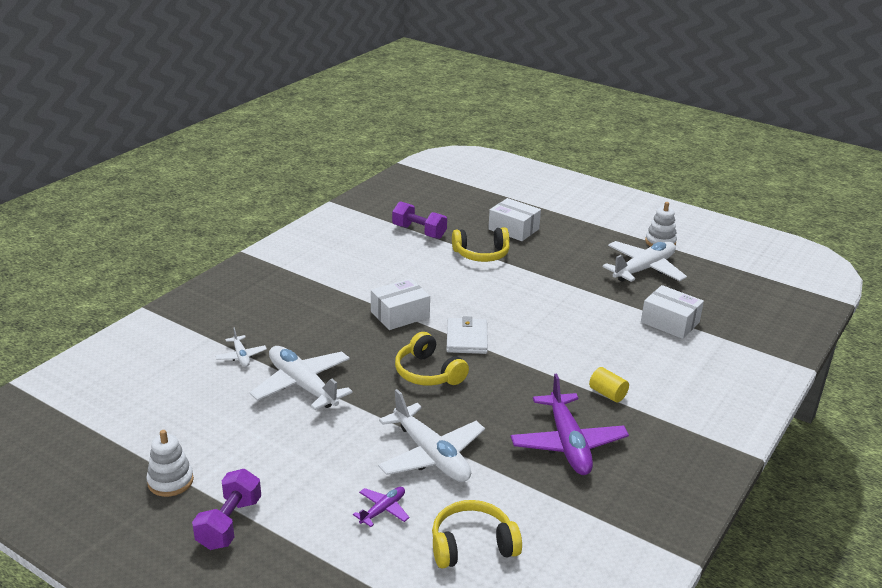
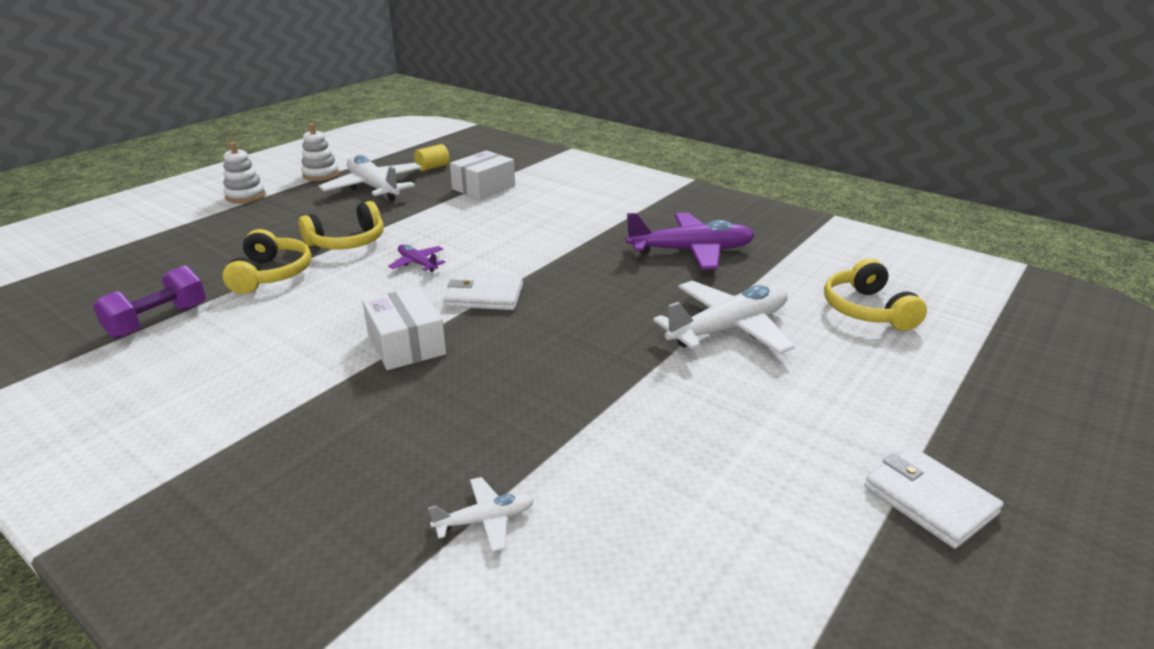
camera: 85 degrees left, 0 degrees up
(170, 481) = (866, 587): white stacking toy -> white stacking toy (245, 196)
(229, 523) = (929, 500): purple dumbbell -> white wallet
(302, 385) = (583, 438): white plane -> none
(383, 510) = (839, 364): purple plane -> purple plane (417, 263)
(428, 373) = (559, 325): yellow headphones -> yellow headphones (347, 242)
(513, 229) = (218, 249): white box -> none
(607, 394) = (606, 226): yellow cylinder -> yellow cylinder (433, 167)

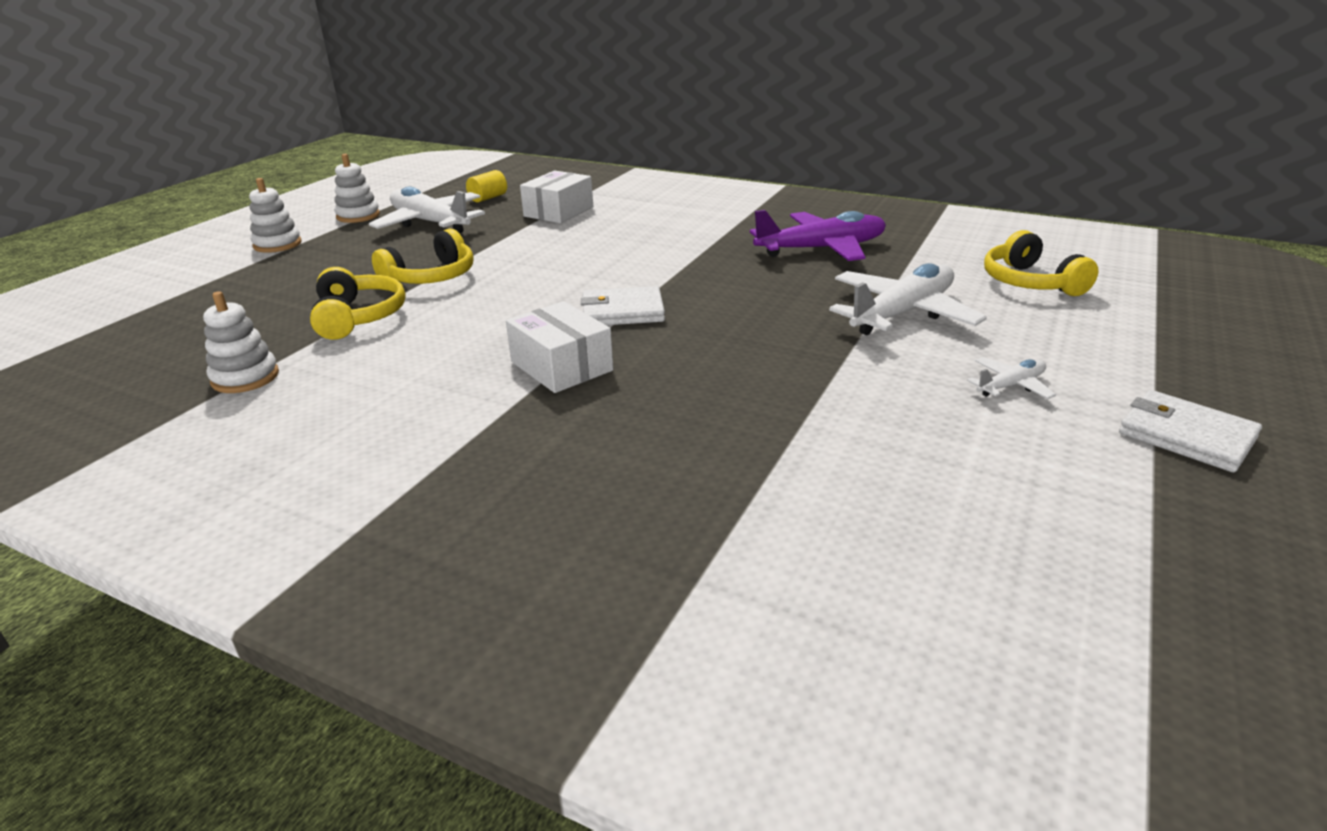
camera: 10 degrees left, 0 degrees up
(158, 321) = (245, 378): purple dumbbell -> white stacking toy
(417, 263) = (527, 289): purple plane -> none
(485, 520) = (752, 516): white plane -> white plane (1010, 386)

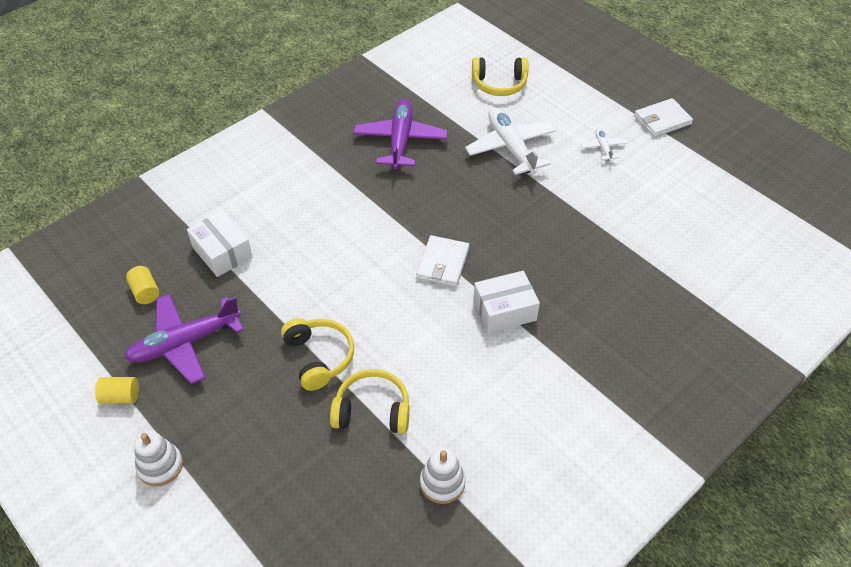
camera: 70 degrees left, 20 degrees up
(358, 216) = (120, 396): white stacking toy -> yellow cylinder
(430, 223) = (184, 343): white plane -> purple plane

